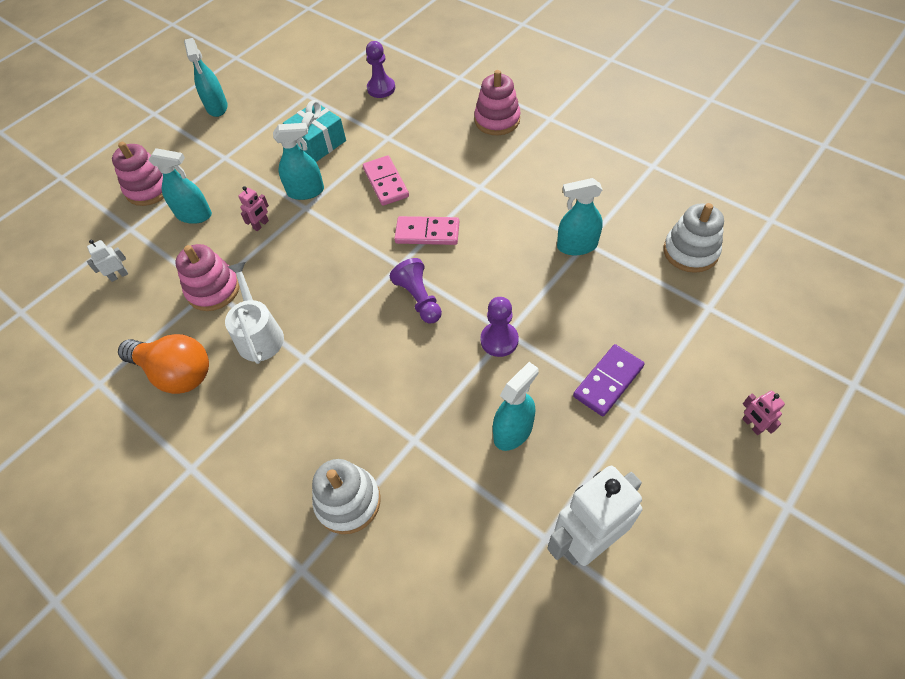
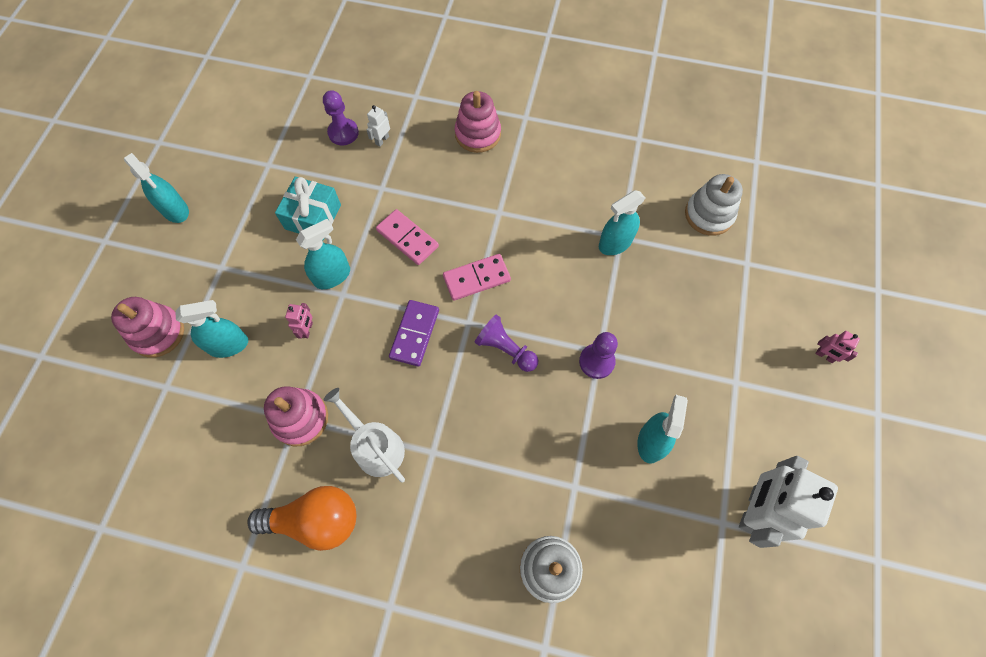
camera: 30 degrees left, 10 degrees up
(119, 275) = (188, 443): white robot -> white robot (382, 140)
(608, 381) = (703, 363): purple domino -> purple domino (415, 334)

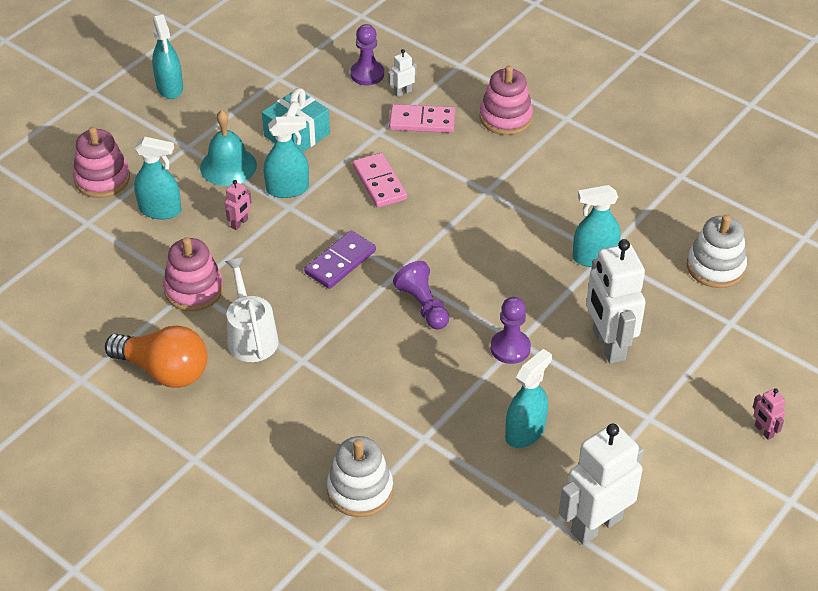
camera: 25 degrees right, 20 degrees down
(268, 273) = (228, 166): none -> turquoise bell
(476, 278) = (429, 238): pink domino -> pink domino (422, 121)
(669, 324) = (608, 345): none -> white robot

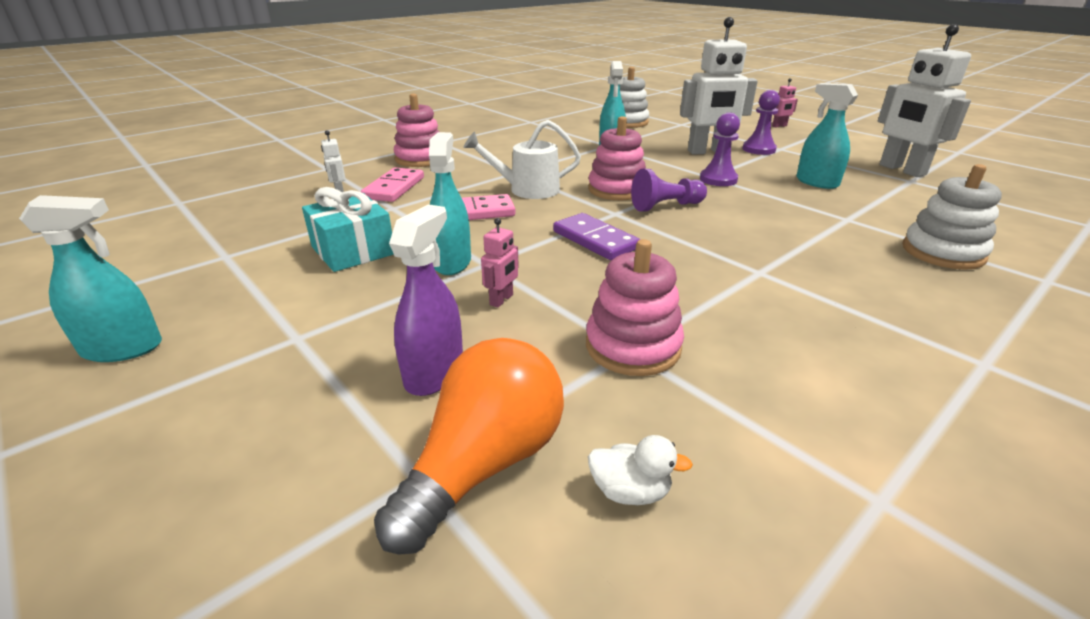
camera: 80 degrees left, 15 degrees down
(82, 292) = (630, 491): none -> white duck
(102, 179) = (297, 448): pink stacking toy -> pink stacking toy (617, 190)
(160, 210) = (434, 373): turquoise spray bottle -> purple spray bottle
(164, 371) = (817, 384): orange light bulb -> orange light bulb (484, 464)
(228, 166) = (373, 302): turquoise bell -> none
(240, 223) = (502, 300): pink robot -> pink robot turned 75 degrees clockwise
(251, 336) = (725, 303): white watering can -> white watering can (528, 190)
(367, 74) = (288, 206): purple pawn -> purple pawn (758, 149)

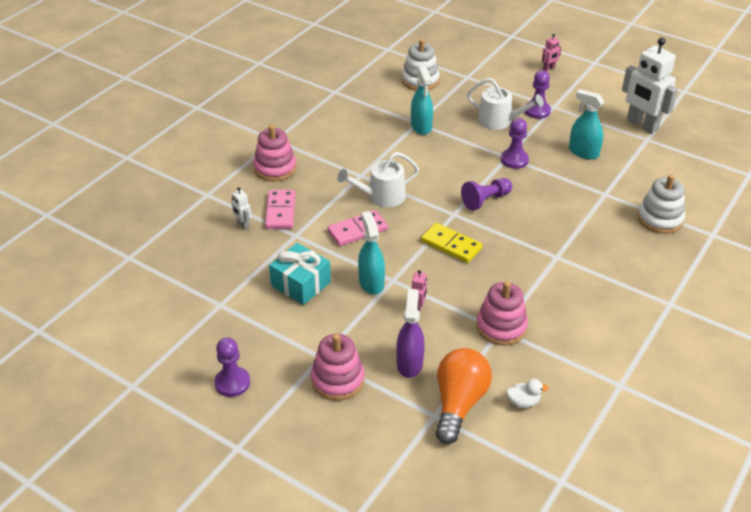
camera: 15 degrees left, 10 degrees up
(122, 348) = (232, 383): turquoise spray bottle -> purple pawn
(595, 240) = (451, 245): purple domino -> yellow domino
(617, 190) = (446, 186): pink stacking toy -> pink stacking toy (337, 380)
(708, 152) = (499, 121): white robot -> white watering can

